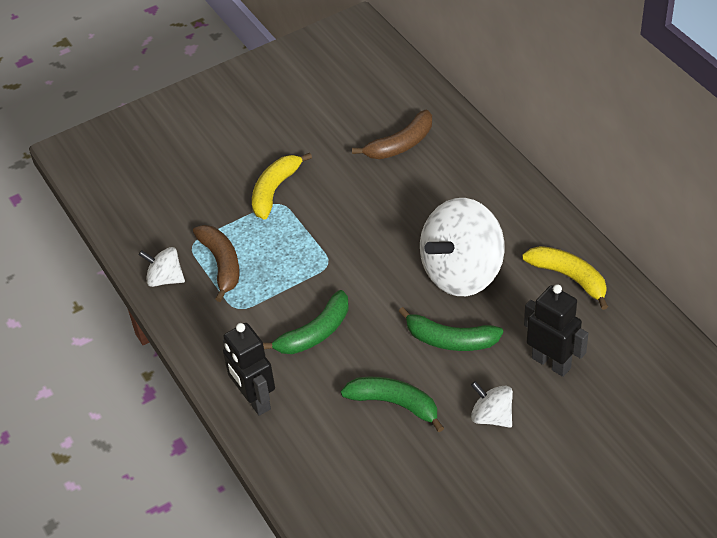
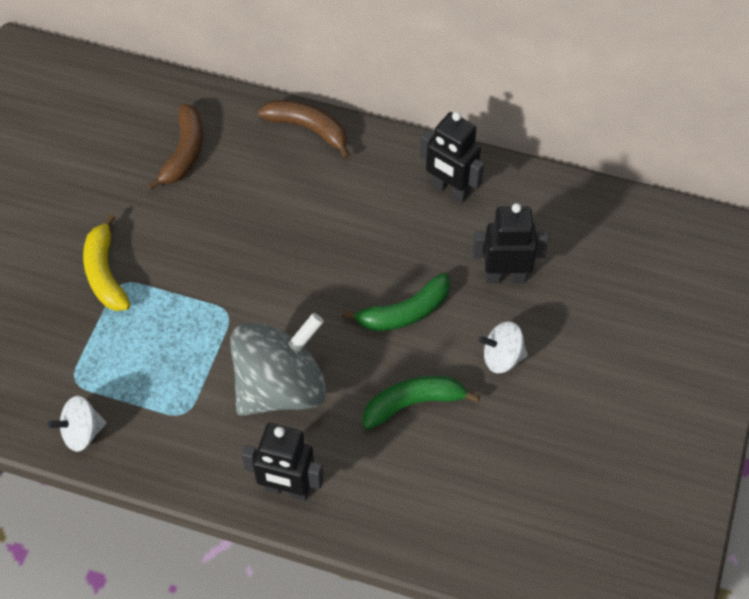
camera: 45 degrees left, 10 degrees up
(221, 264) = (125, 381): brown banana -> brown banana (308, 129)
(315, 333) = (280, 387): green banana -> grey spinning top
(462, 272) = (356, 243): white spinning top -> none
(569, 278) = (450, 190): yellow banana -> black robot

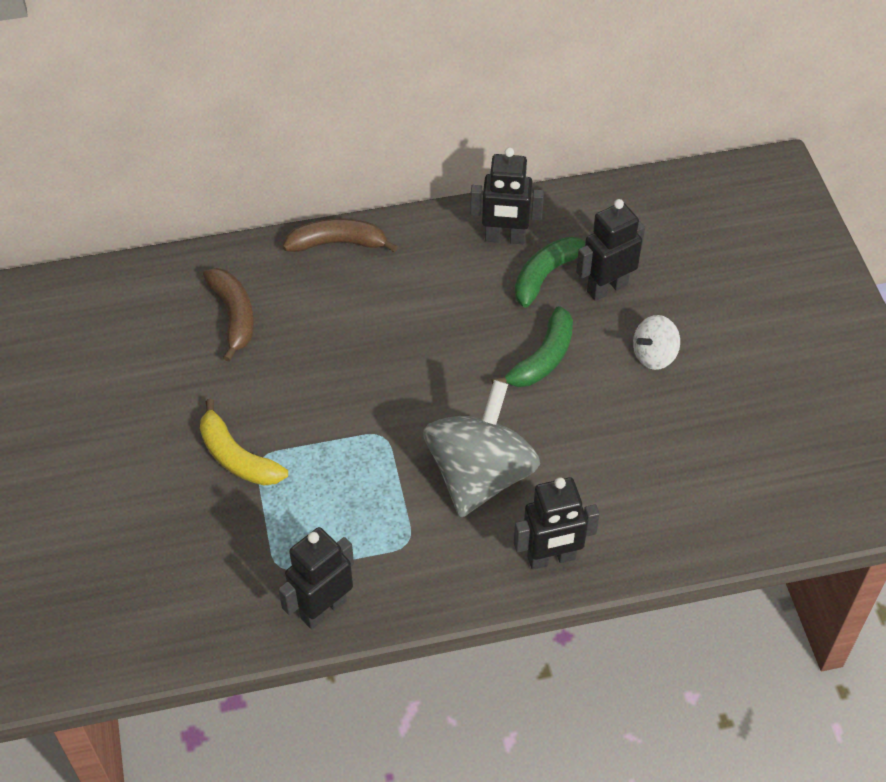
camera: 30 degrees left, 5 degrees down
(82, 433) = (323, 609): white spinning top -> black robot
(413, 404) = (607, 430): green banana -> green banana (547, 274)

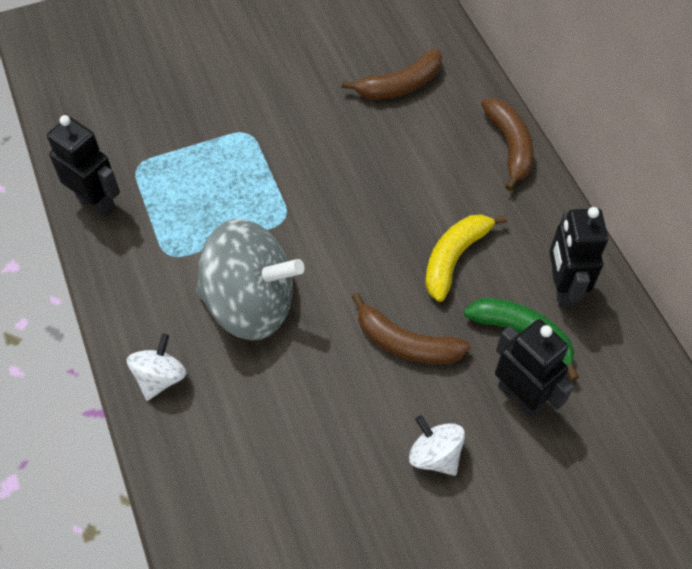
camera: 80 degrees right, 5 degrees up
(237, 457) = (245, 116): yellow banana -> yellow banana (454, 258)
(542, 358) = (406, 343): green banana -> brown banana
(551, 558) = (160, 377): black robot -> white spinning top

